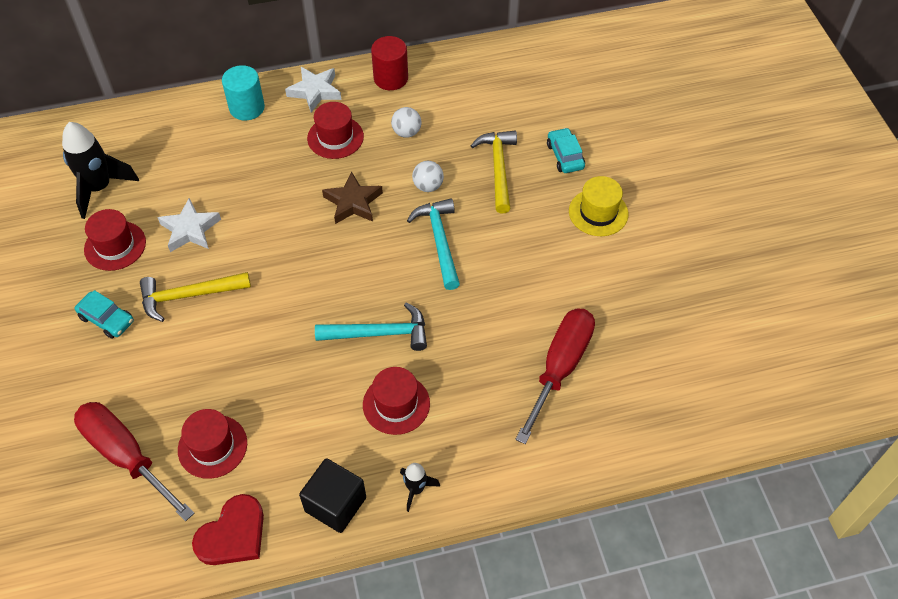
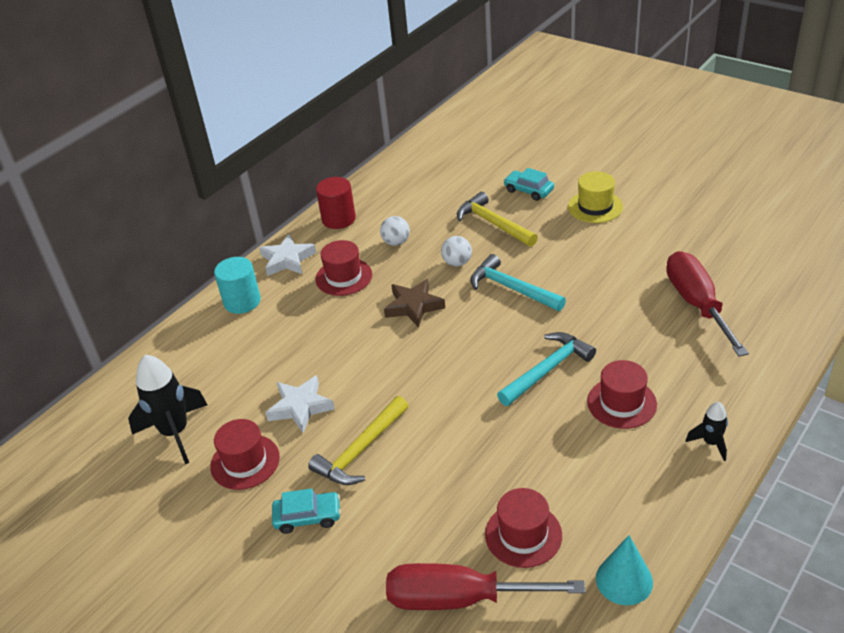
camera: 35 degrees left, 15 degrees down
(233, 534) = (624, 580): red heart -> turquoise cone
(335, 504) = (670, 497): black cube -> none

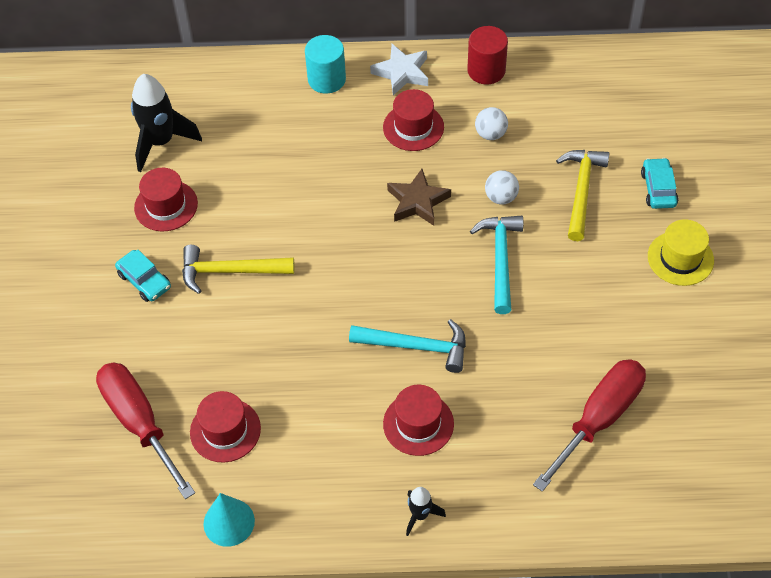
camera: 50 degrees right, 15 degrees up
(300, 407) = (244, 202): white star -> none

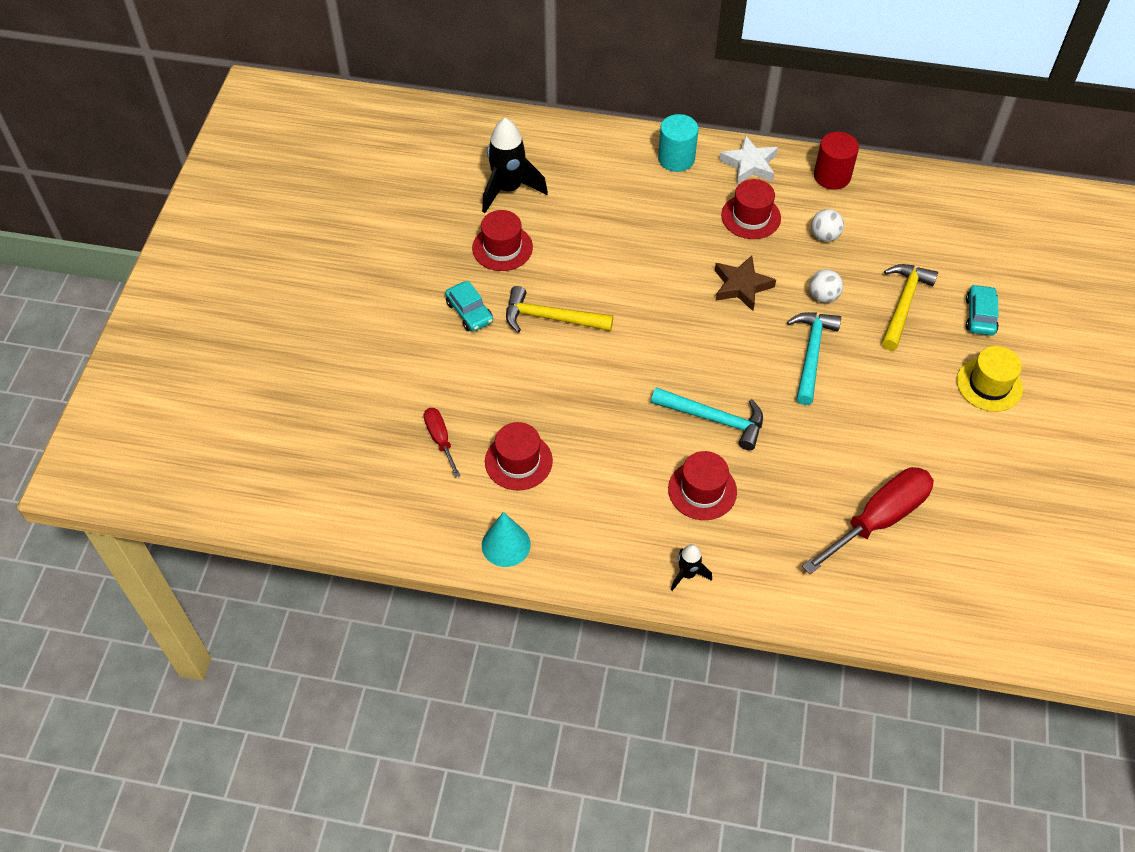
camera: 10 degrees right, 0 degrees up
(139, 423) = (440, 439): red screwdriver -> red screwdriver, size x0.52

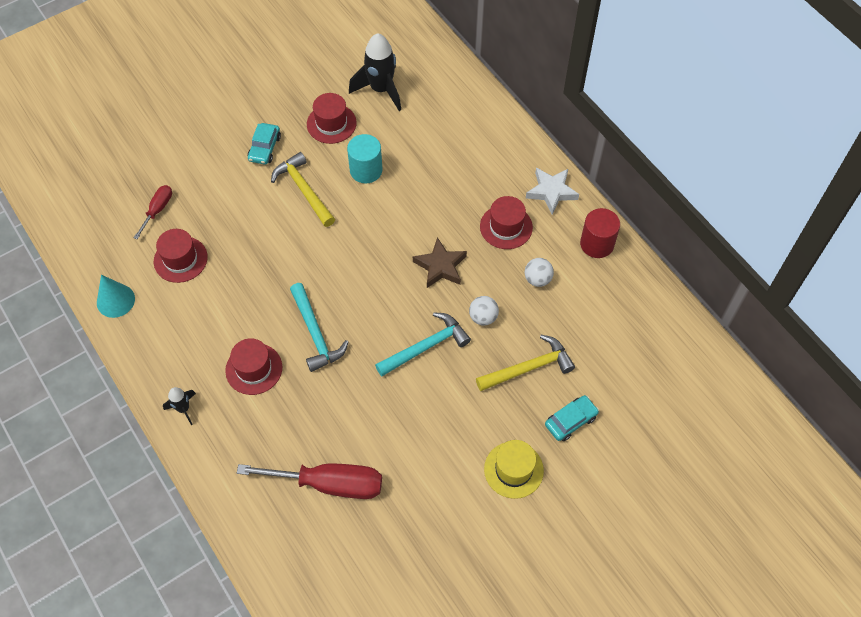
camera: 45 degrees right, 5 degrees up
(676, 159) = (508, 150): turquoise cylinder -> turquoise cylinder (366, 170)

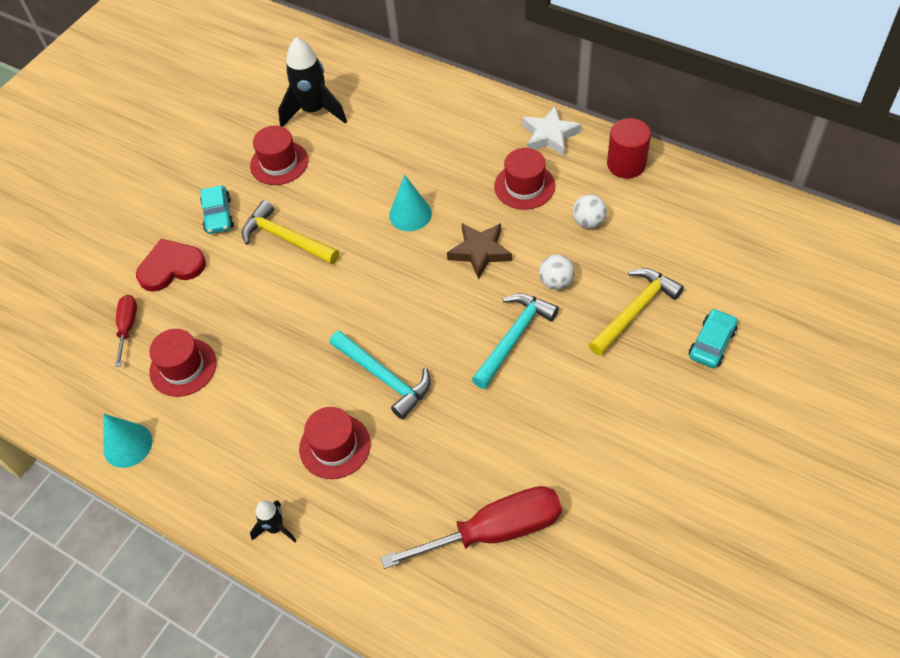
camera: 20 degrees left, 5 degrees down
(210, 176) = (171, 267): none -> red heart
(366, 170) = (343, 192): turquoise cylinder -> none
(406, 211) = (410, 214): none -> turquoise cone
(513, 470) = (685, 420): yellow hat -> none

